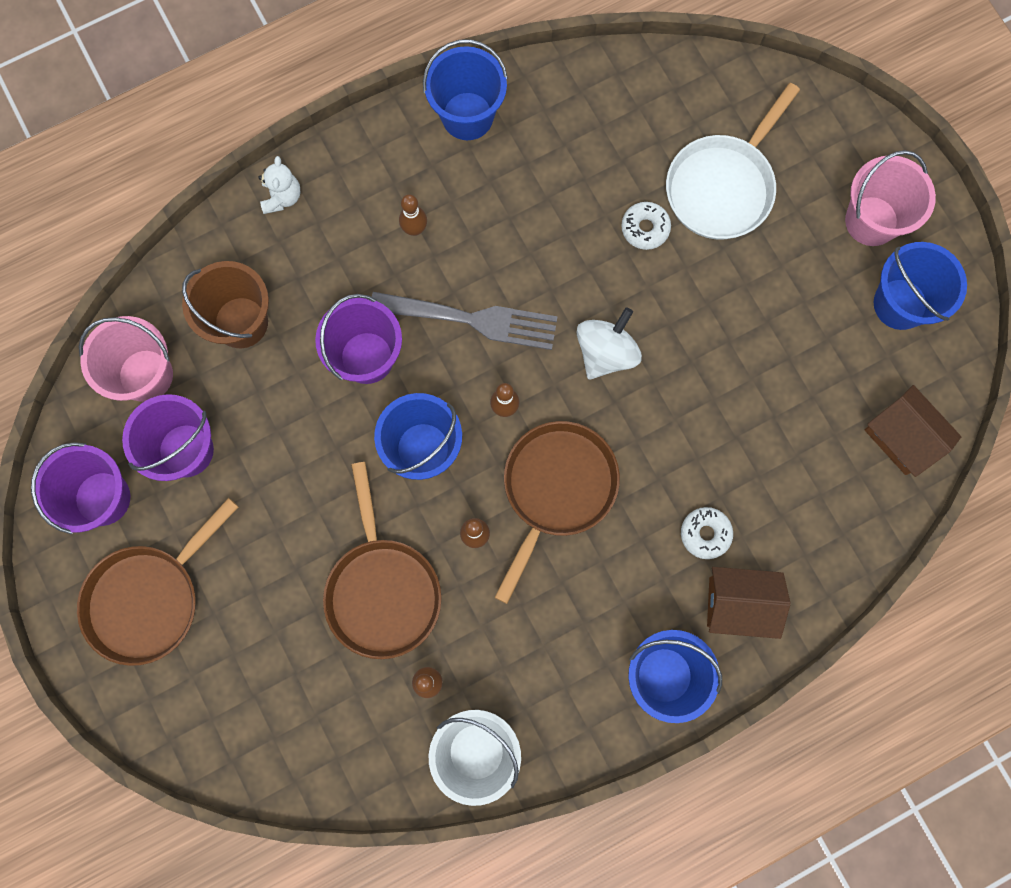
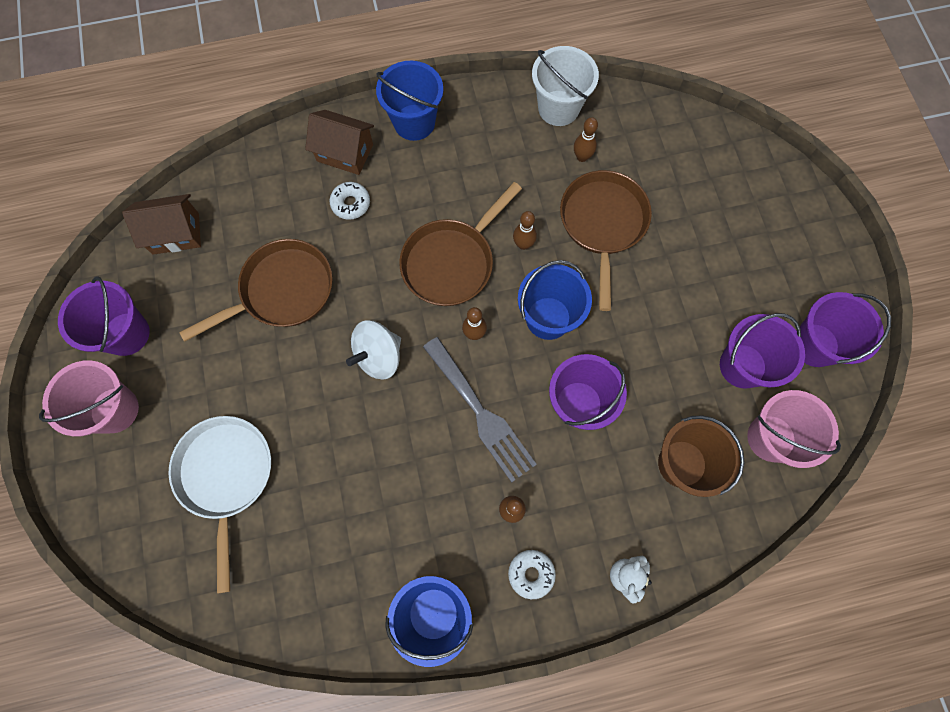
camera: 165 degrees left, 5 degrees down
(149, 599) = (783, 261): brown pan -> brown pan (282, 291)
(472, 319) = (481, 413): grey fork -> grey fork turned 150 degrees counterclockwise
(645, 228) = (308, 455): white donut -> white donut (531, 573)
(722, 186) = (226, 476): white pan -> white pan turned 60 degrees counterclockwise
(900, 304) = (126, 334): blue bucket -> purple bucket
(902, 437) = (176, 233): brown house -> brown house turned 75 degrees counterclockwise

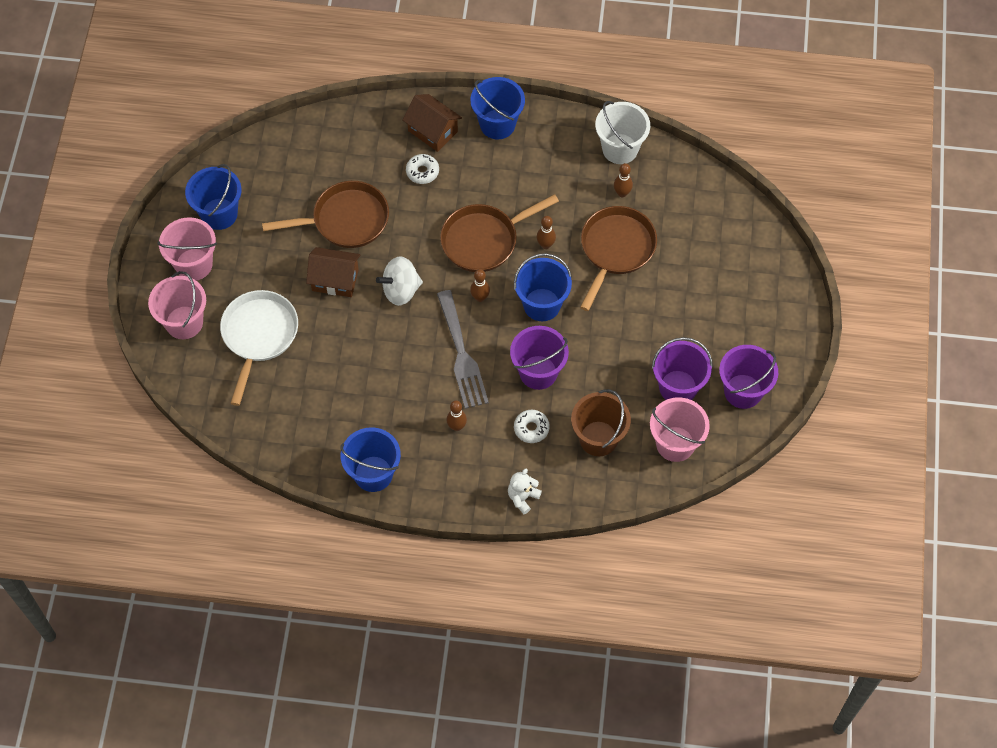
camera: 20 degrees right, 10 degrees down
(126, 334) = (219, 214): purple bucket -> blue bucket
(126, 492) = (184, 322): none -> pink bucket
(176, 233) = (280, 152): brown house -> brown house (335, 280)
(531, 573) = (453, 472): white donut -> white donut (531, 428)

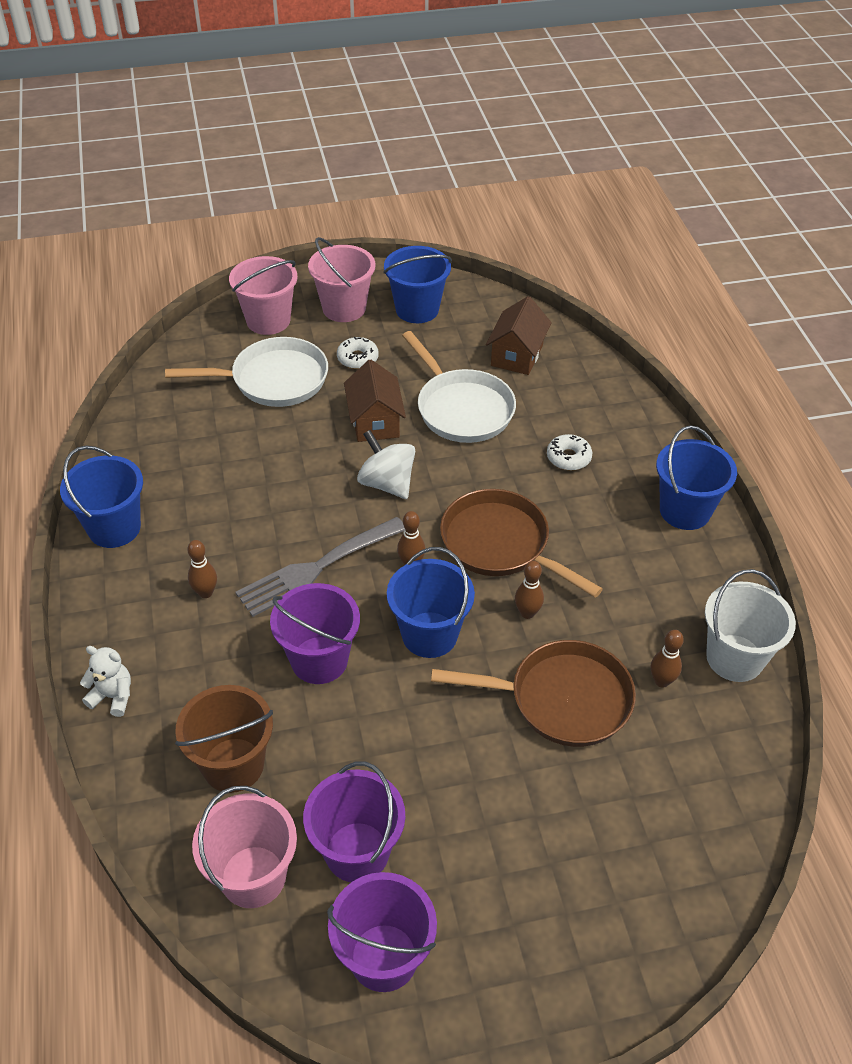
camera: 70 degrees right, 15 degrees down
(345, 220) = (461, 408): brown pan -> white pan
(433, 131) = (633, 451): brown house -> brown house (517, 355)
(531, 428) = (226, 676): white donut -> white donut (357, 358)

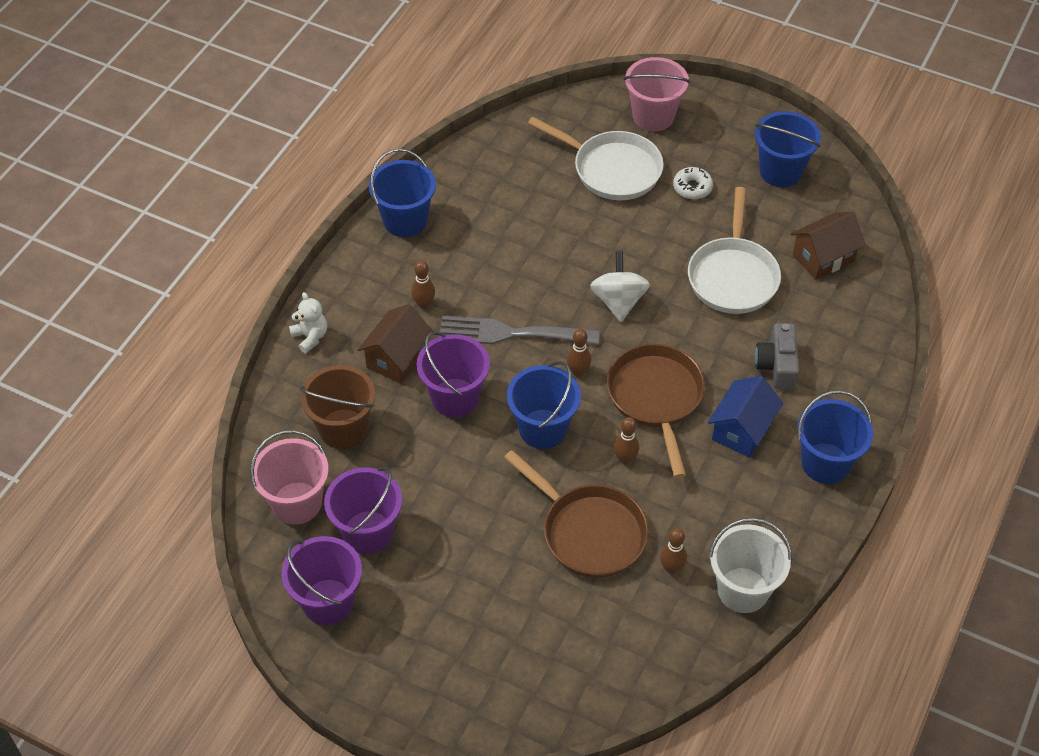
camera: 40 degrees right, 5 degrees up
(344, 308) = (722, 138): pink bucket -> none
(375, 422) = (656, 247): brown house -> brown house (397, 358)
(568, 457) = (777, 365): white donut -> grey camera
(595, 525) = (742, 430): none -> blue house

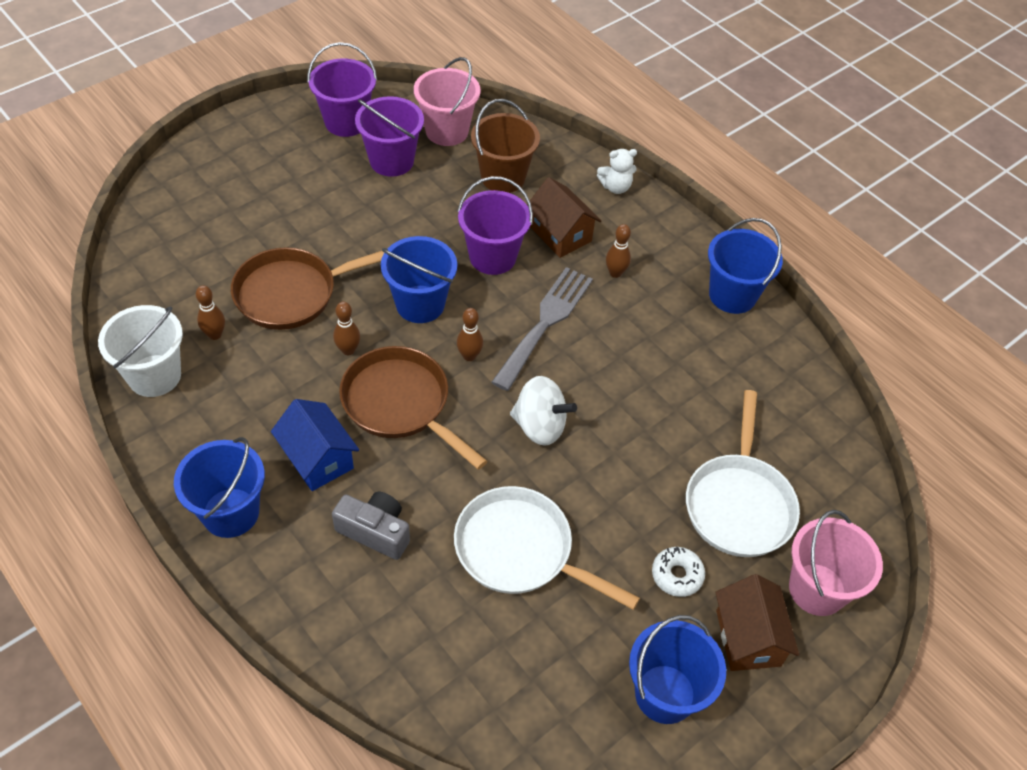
camera: 110 degrees right, 0 degrees up
(612, 169) = (739, 504): white pan -> white pan turned 45 degrees counterclockwise
(656, 398) = (400, 404): brown pan -> brown pan turned 150 degrees counterclockwise
(823, 257) = (500, 666): brown house -> brown house (748, 638)

